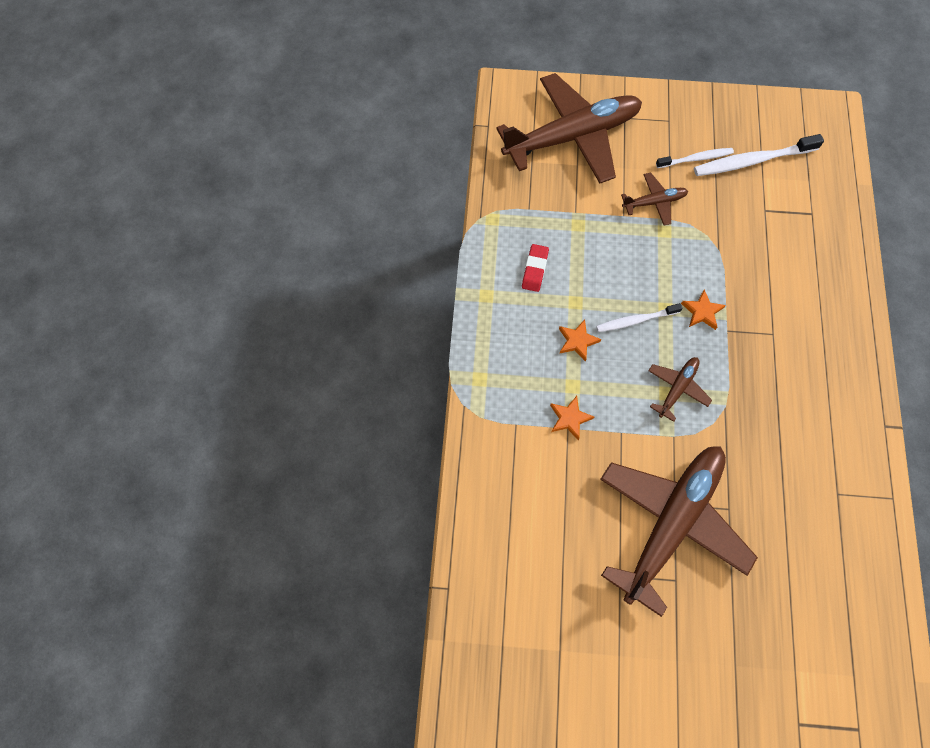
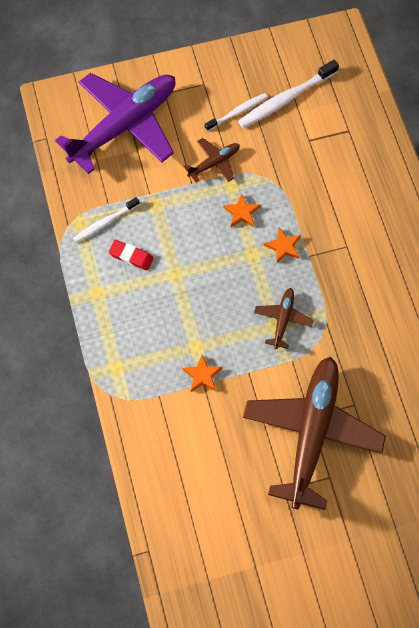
camera: 20 degrees left, 0 degrees up
(535, 269) = (131, 256): red eraser -> red eraser turned 60 degrees counterclockwise
(571, 137) = (124, 125): brown plane -> purple plane
(577, 341) = (187, 307): orange star -> orange star (241, 212)
(636, 320) = (231, 272): white toothbrush -> white toothbrush (105, 222)

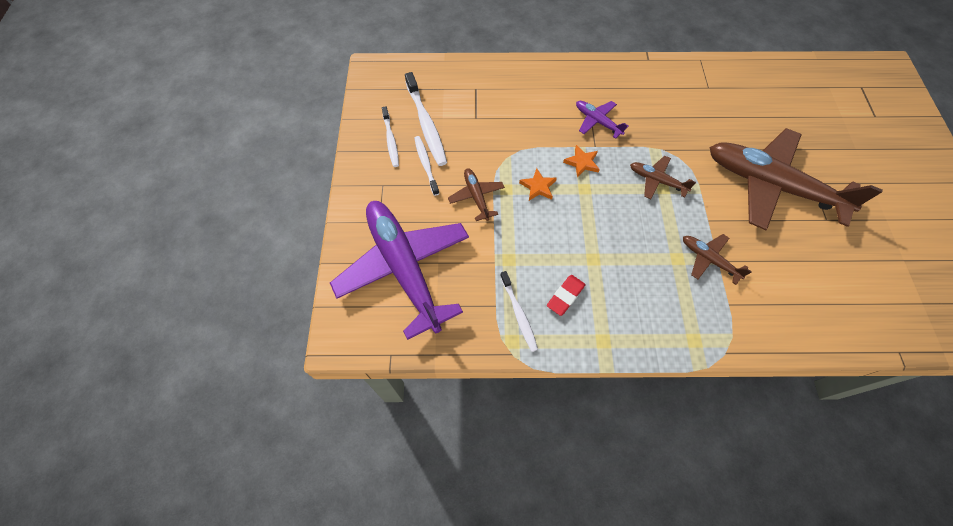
camera: 75 degrees left, 5 degrees down
(202, 375) = (709, 260): orange star -> brown plane
(256, 75) = (390, 140): none -> white toothbrush
(343, 253) = (597, 122): none -> purple plane

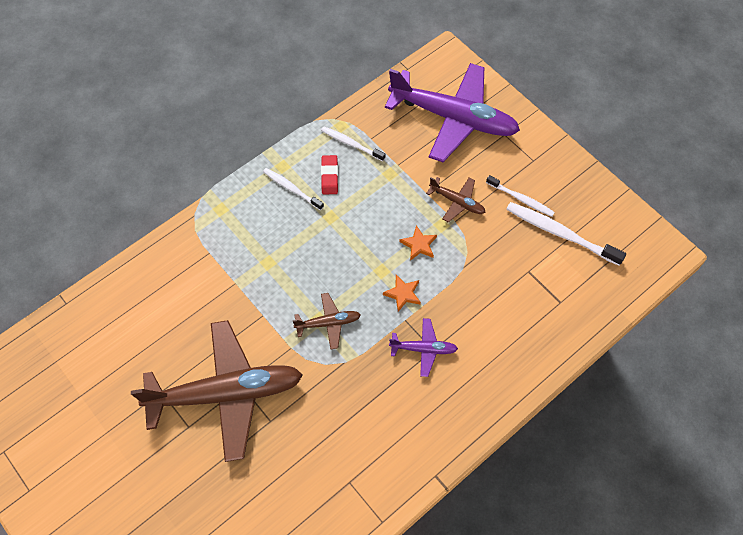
camera: 140 degrees right, 0 degrees up
(390, 140) = (570, 199): white toothbrush -> white toothbrush (292, 189)
(709, 260) = (243, 278): brown plane -> none

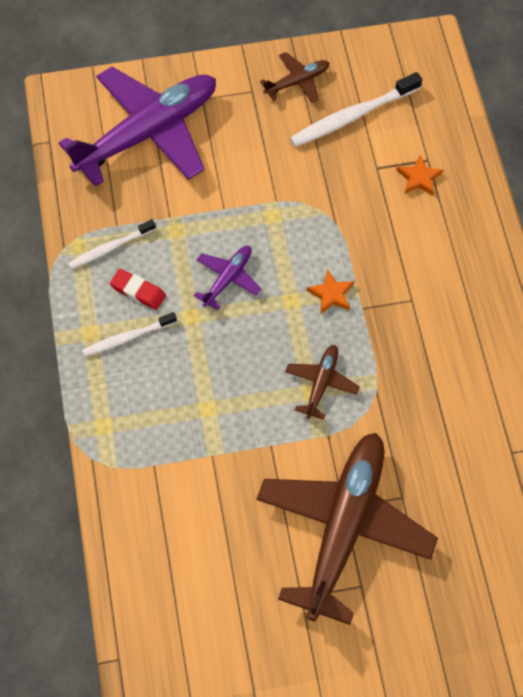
camera: 60 degrees left, 0 degrees up
(419, 245) = (283, 249): orange star -> orange star (419, 178)
(423, 349) = (406, 308): purple plane -> purple plane (227, 279)
(457, 202) = (254, 186): brown plane -> brown plane (297, 82)
(521, 199) = (290, 128): white toothbrush -> none

